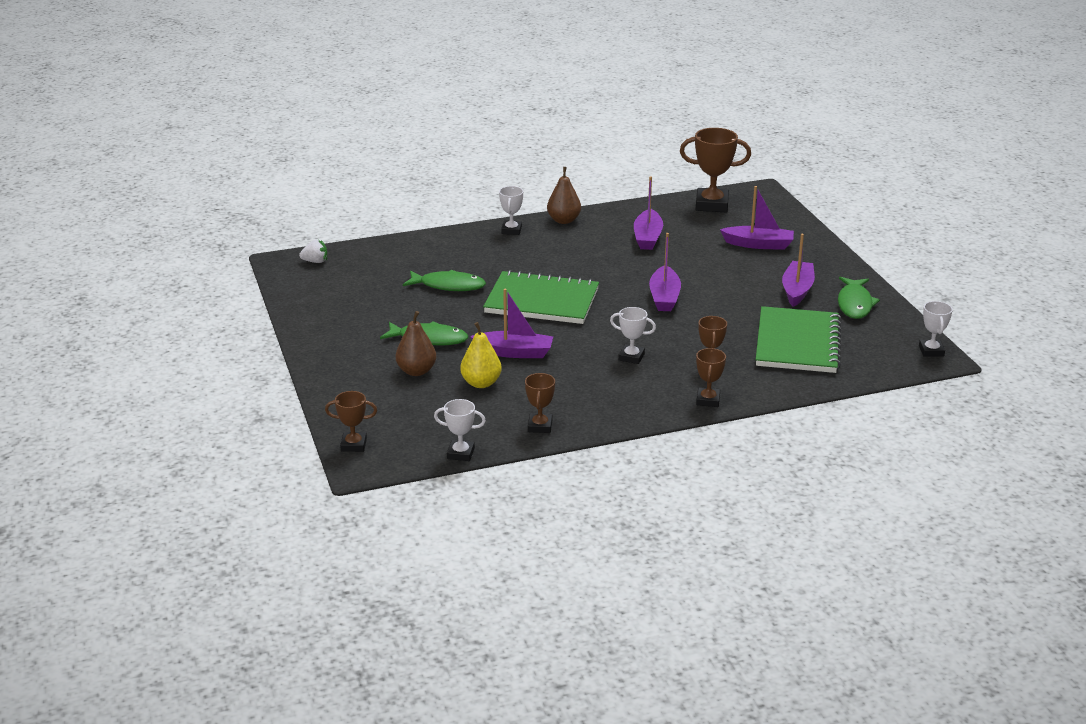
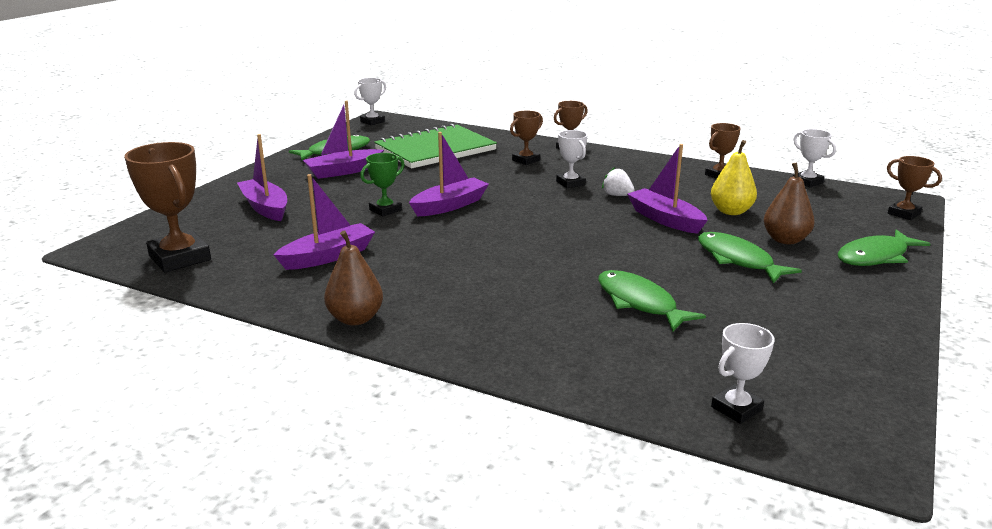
camera: 135 degrees left, 5 degrees down
(315, 261) = (800, 430): white strawberry -> white strawberry (617, 195)
(346, 383) = (875, 256): none -> green fish
(511, 230) = (440, 337): white trophy -> white trophy (736, 408)
(542, 301) = (563, 246): green notebook -> none
(692, 275) = (385, 210): none -> green trophy

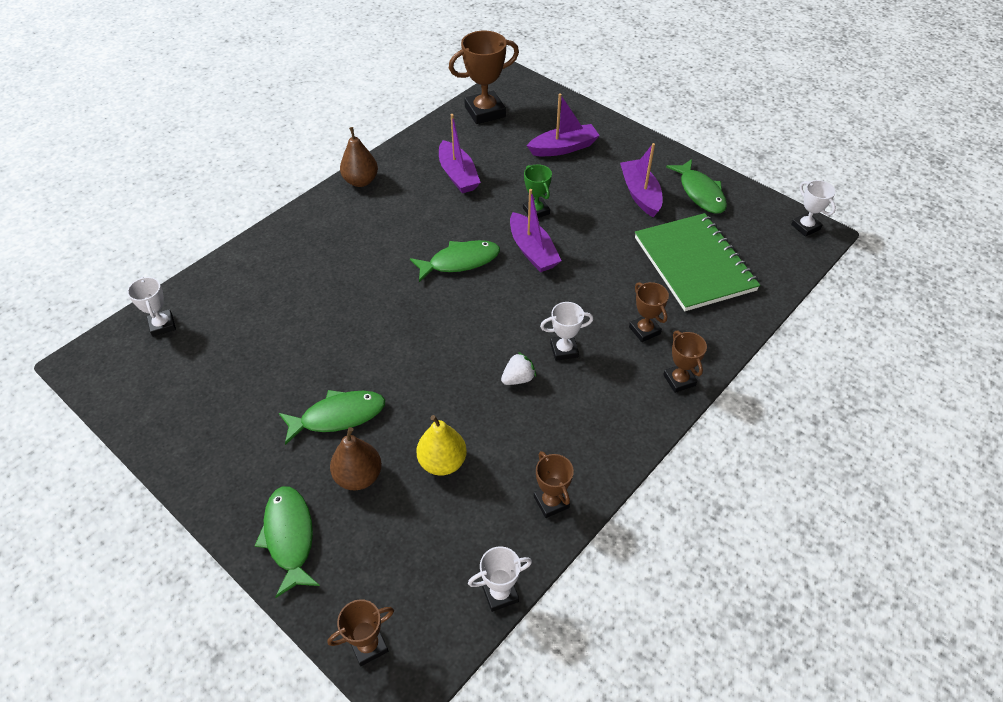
camera: 105 degrees right, 25 degrees up
(639, 303) = (305, 322): green fish -> green fish (460, 261)
(665, 219) = (444, 396): purple boat -> none

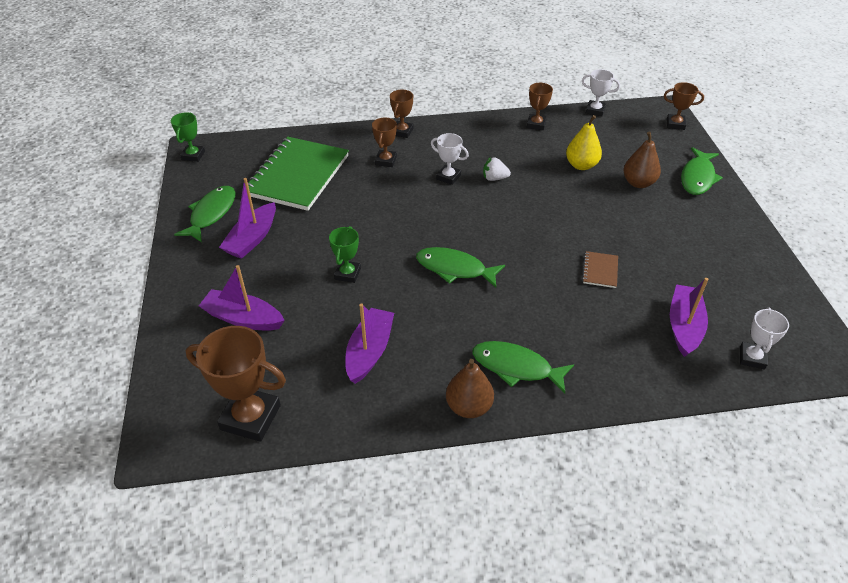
camera: 140 degrees left, 5 degrees down
(334, 332) = (600, 270): none -> brown notebook
(338, 416) = (632, 217): green fish -> green fish (516, 367)
(532, 251) = (391, 245): purple boat -> purple boat (684, 326)
(805, 227) = (193, 155): white trophy -> green trophy

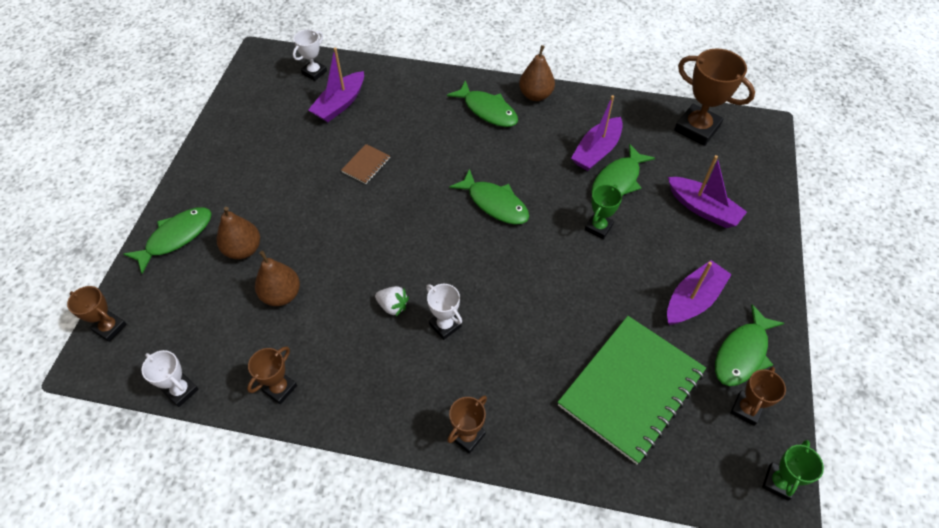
camera: 160 degrees left, 10 degrees up
(338, 323) = (617, 181): none -> green fish
(386, 161) = (510, 380): brown trophy -> brown trophy (746, 409)
(581, 165) = (281, 295): yellow pear -> brown pear

